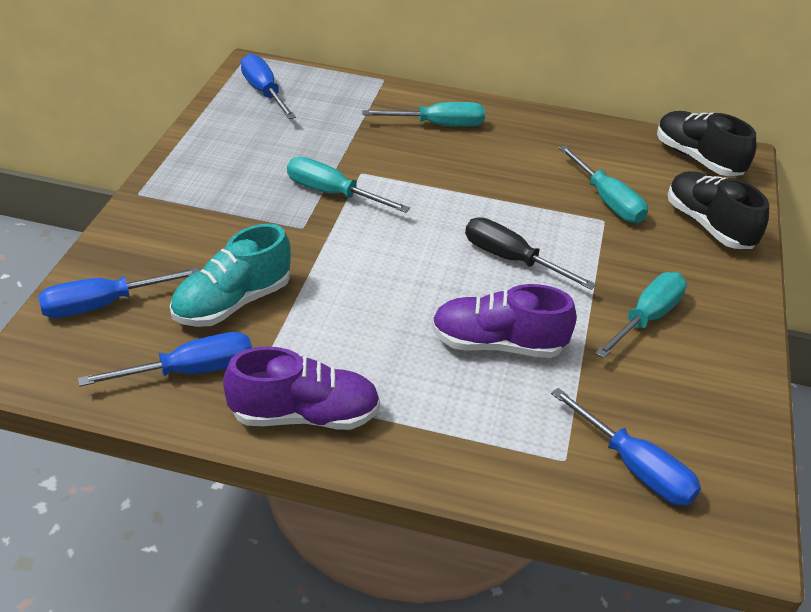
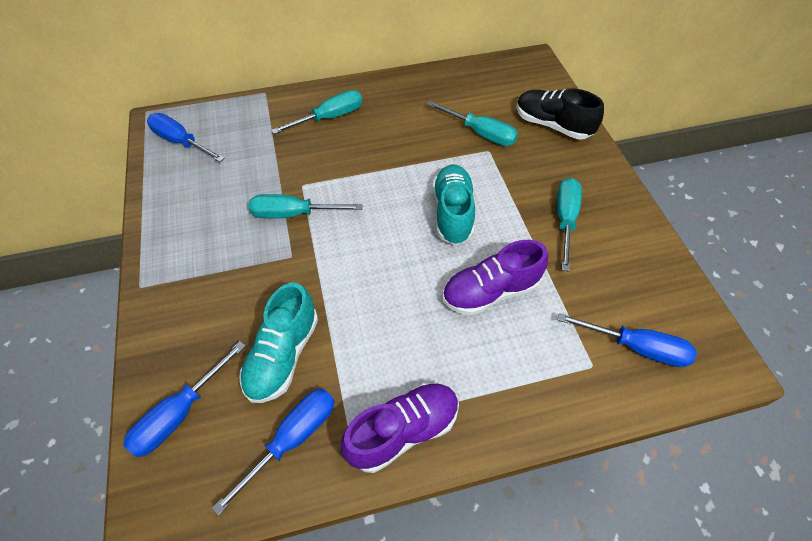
camera: 25 degrees left, 15 degrees up
(511, 259) = (452, 213): black screwdriver -> turquoise shoe
(697, 159) = (512, 74): black shoe -> none

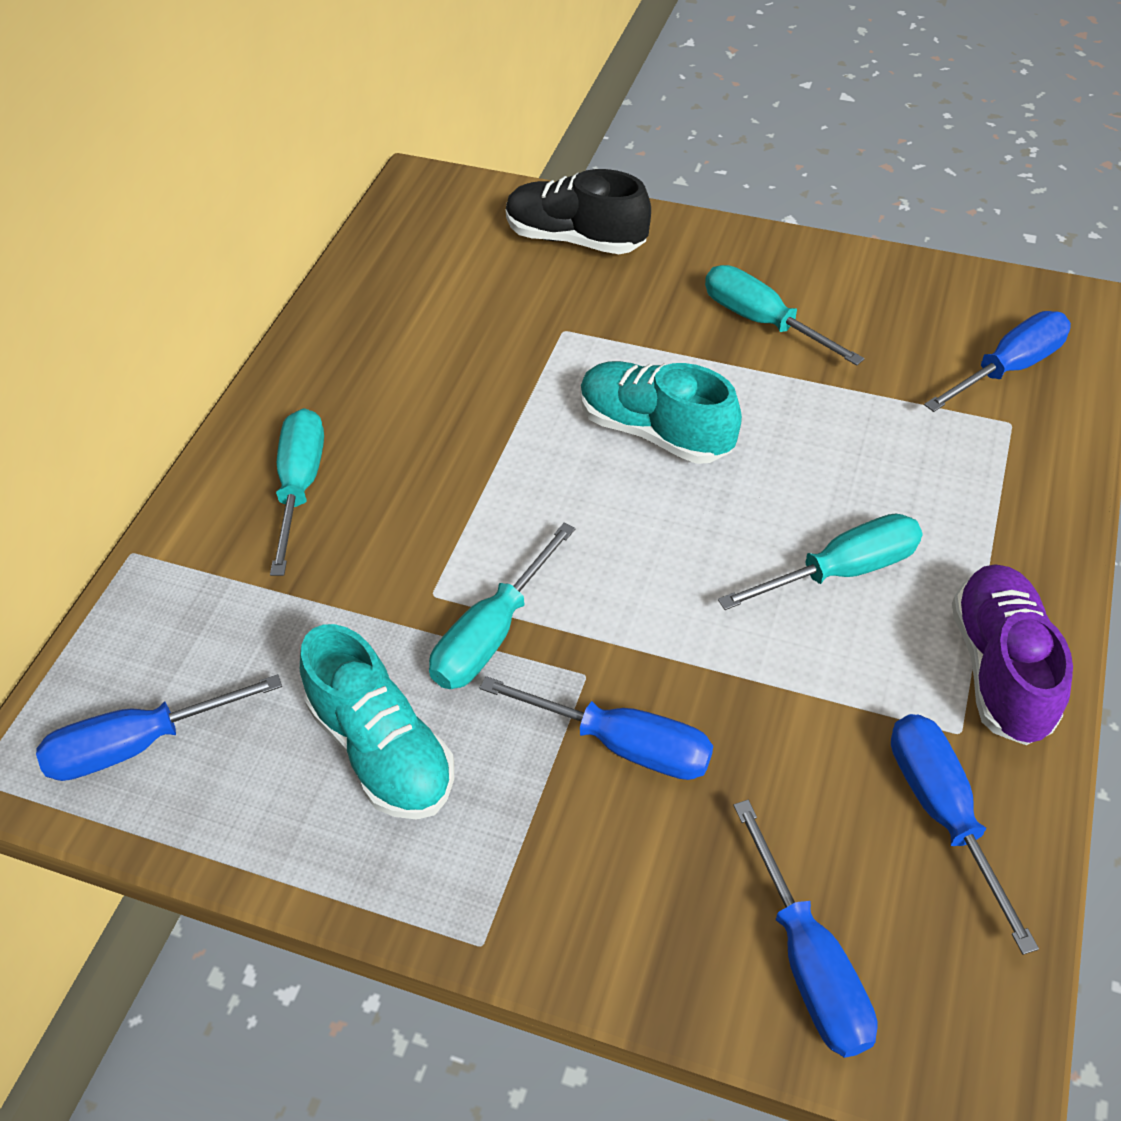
camera: 55 degrees left, 5 degrees down
(261, 287) = (623, 744): none -> blue screwdriver
(283, 355) = (782, 766): turquoise shoe -> turquoise shoe (382, 749)
(481, 133) = (520, 320): turquoise screwdriver -> turquoise screwdriver (842, 571)
(490, 291) = (830, 462): purple shoe -> none
(552, 125) = (575, 239): black shoe -> black shoe turned 45 degrees clockwise

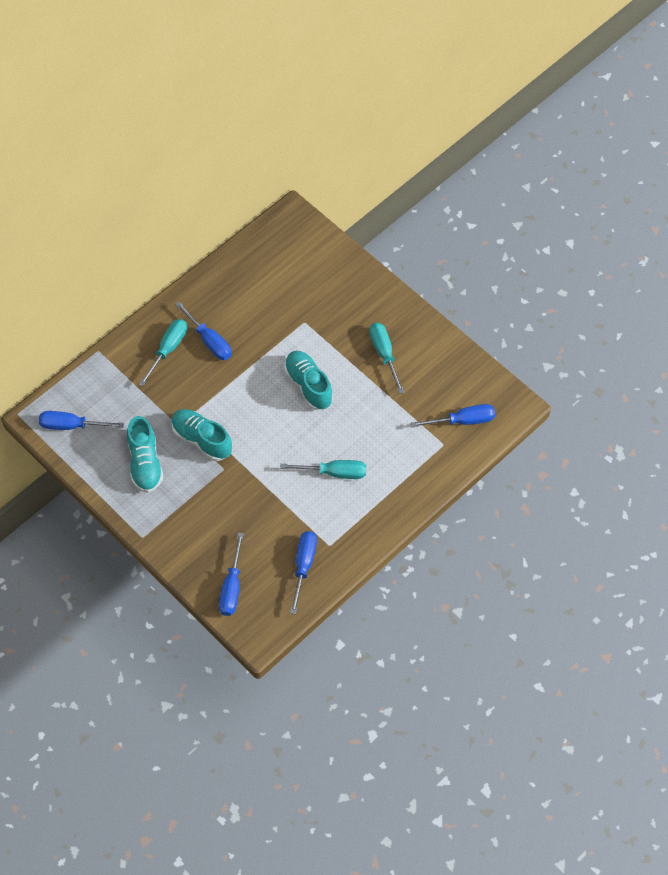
camera: 25 degrees right, 10 degrees up
(491, 634) = (202, 440): turquoise screwdriver -> turquoise shoe
(575, 239) = (338, 277): black shoe -> none
(623, 744) = (220, 498): blue screwdriver -> blue screwdriver (209, 341)
(1000, 668) = (359, 531): purple shoe -> none

